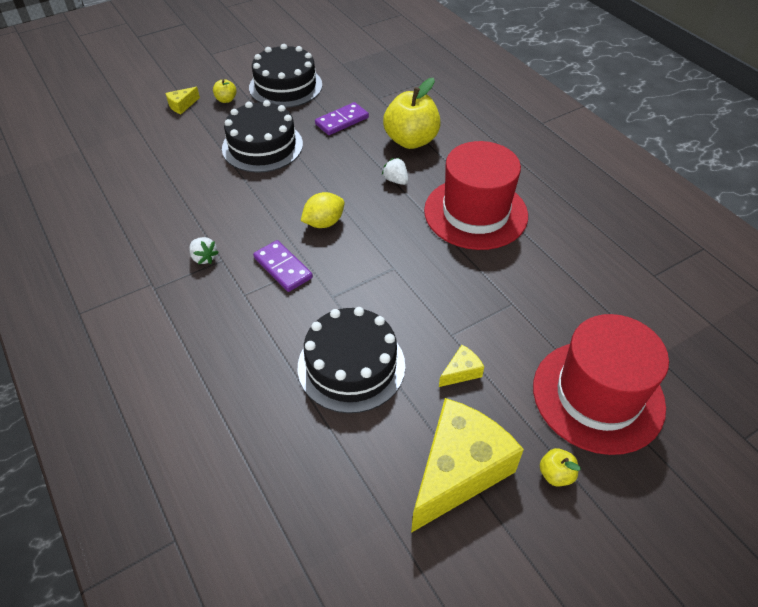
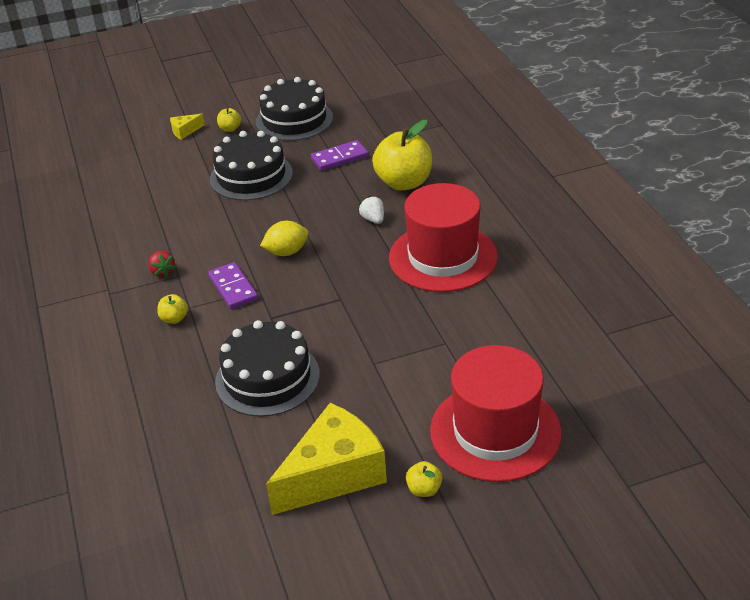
camera: 15 degrees right, 10 degrees down
(204, 258) = (162, 272): white strawberry -> red strawberry
(232, 309) = (174, 319): none -> yellow apple
(461, 372) = (369, 395): yellow cheese -> none

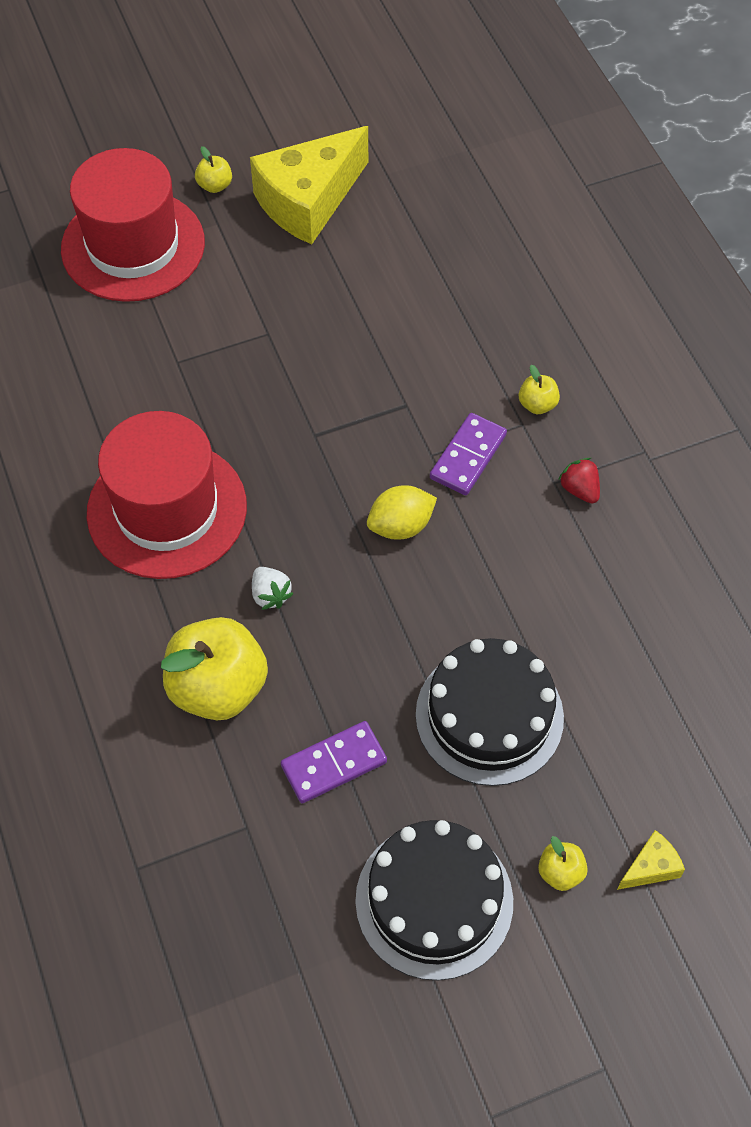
camera: 175 degrees right, 20 degrees up
(233, 288) = (468, 456): purple domino -> purple domino turned 60 degrees clockwise
(267, 378) = (396, 314): black cake -> none

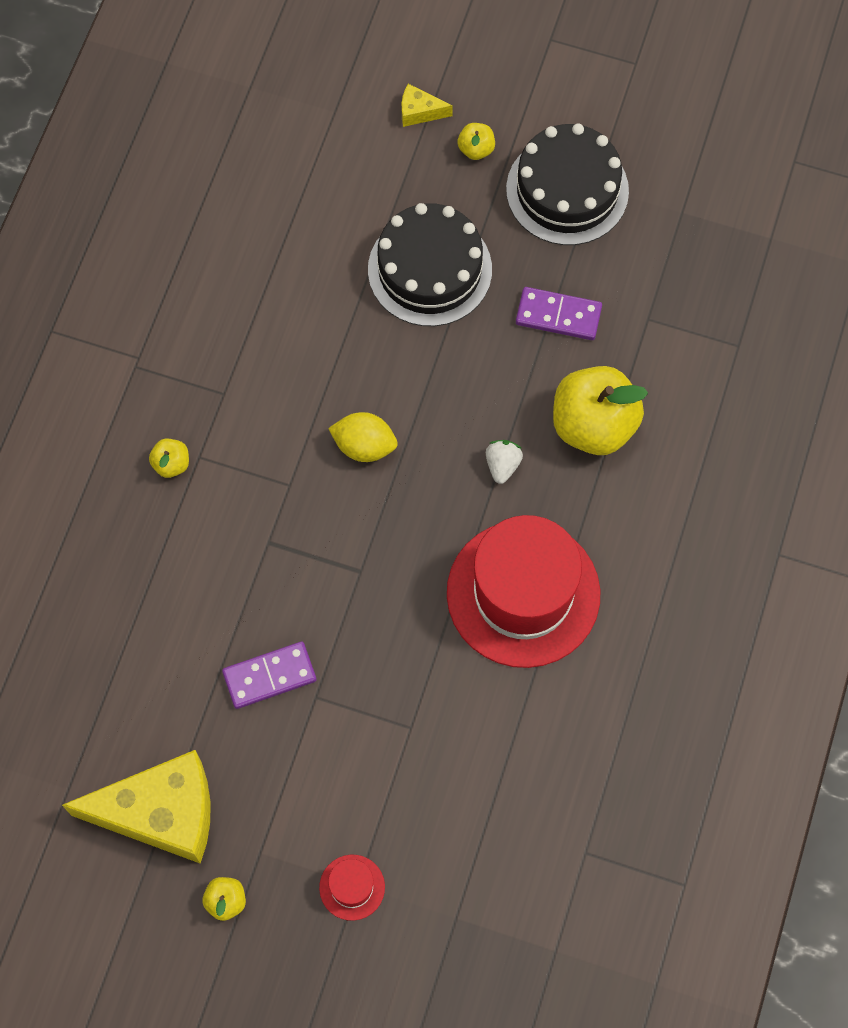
camera: 140 degrees left, 10 degrees up
(133, 246) = (352, 887): red hat -> red hat, size x0.41
(468, 456) = (264, 462): purple domino -> purple domino (269, 676)
(579, 489) = (211, 374): red strawberry -> none

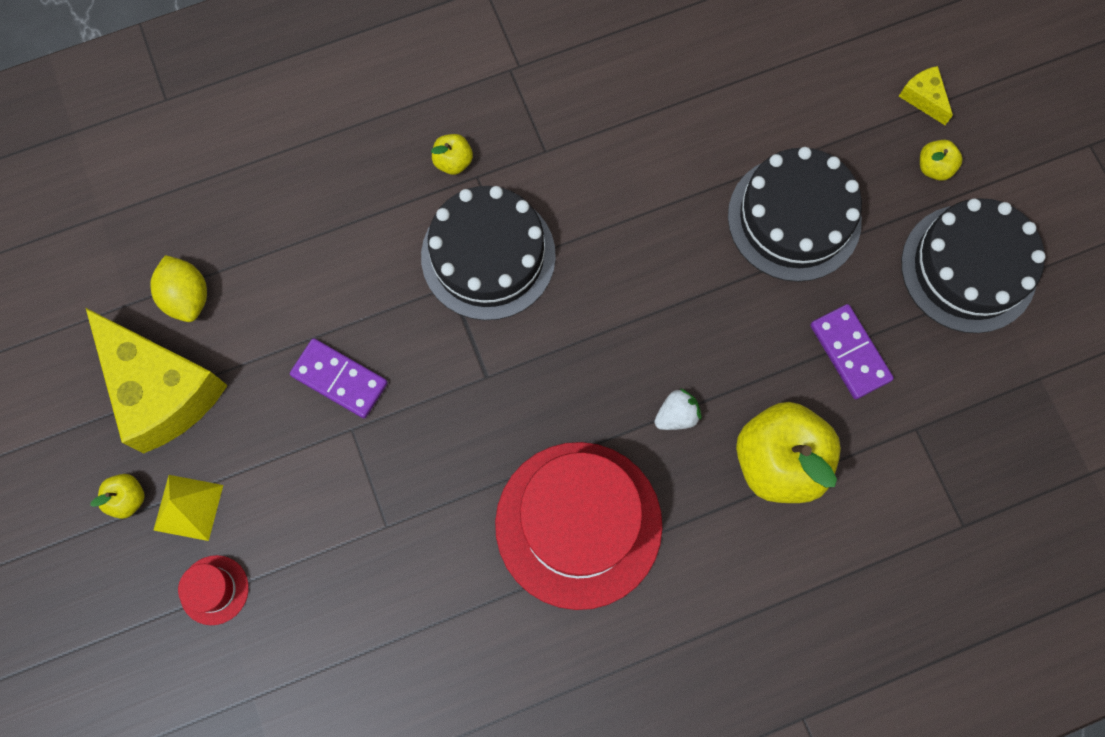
camera: 50 degrees right, 5 degrees up
(268, 497) = (488, 256): none -> black cake
(272, 860) = (188, 507): none -> yellow pyramid
(364, 446) = (596, 292): yellow lemon -> yellow lemon (187, 297)

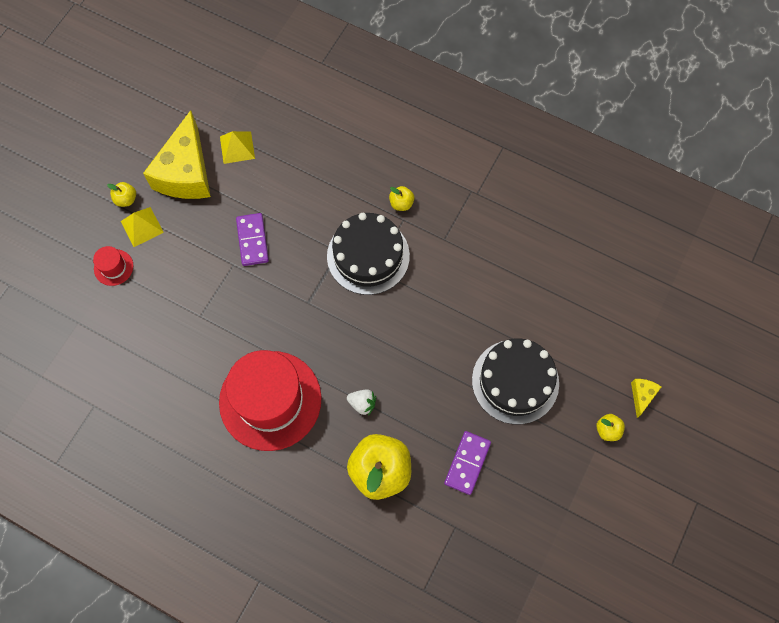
camera: 50 degrees right, 5 degrees down
(187, 297) = (237, 147): yellow lemon -> yellow pyramid
(968, 268) = (567, 489): black cake -> none

